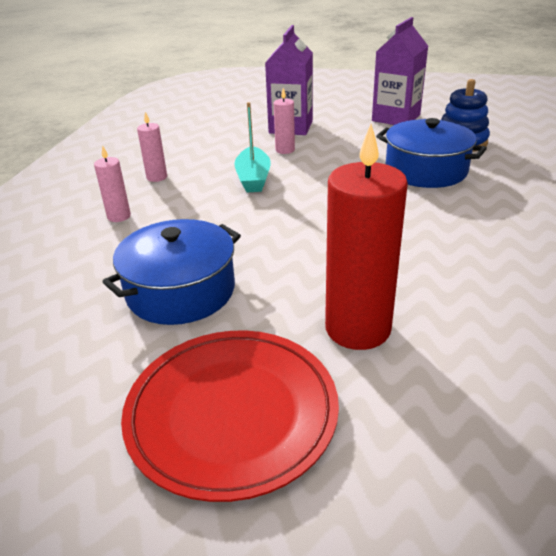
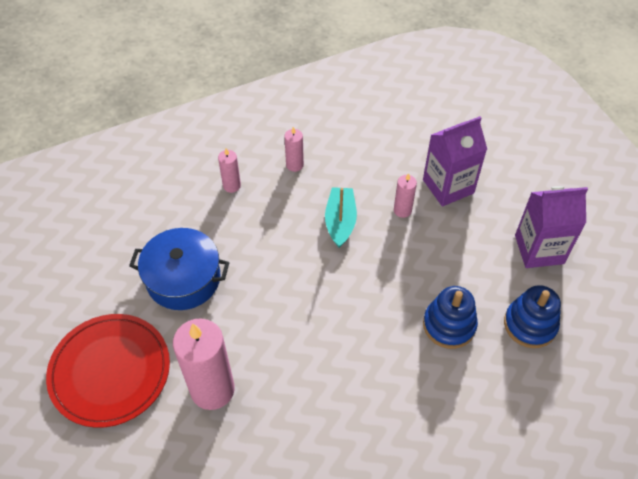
camera: 50 degrees right, 20 degrees up
(253, 178) = (340, 221): turquoise boat -> turquoise boat turned 135 degrees clockwise
(357, 328) = (212, 389): red candle -> pink candle
(426, 170) = (449, 325): blue pot -> blue stacking toy

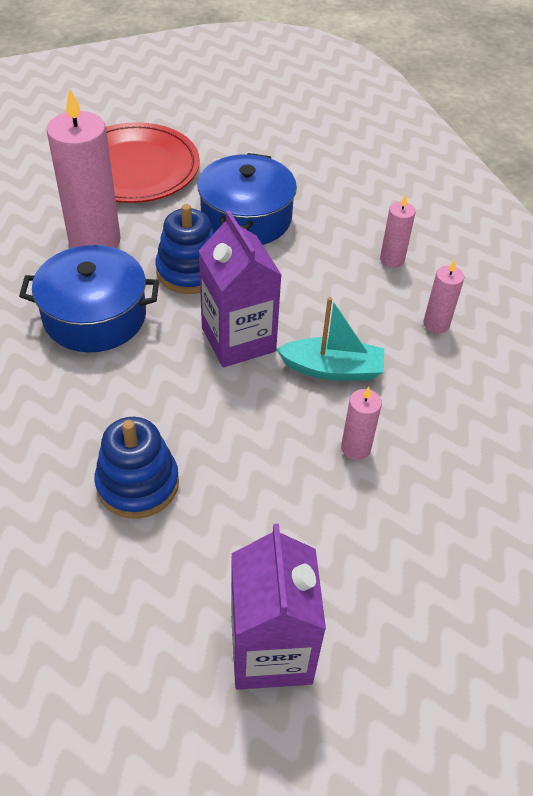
camera: 90 degrees right, 5 degrees down
(302, 374) = (95, 316): none -> blue pot
(448, 186) = (410, 520): purple carton -> purple carton (238, 340)
(530, 324) = (119, 601): blue stacking toy -> blue stacking toy (189, 271)

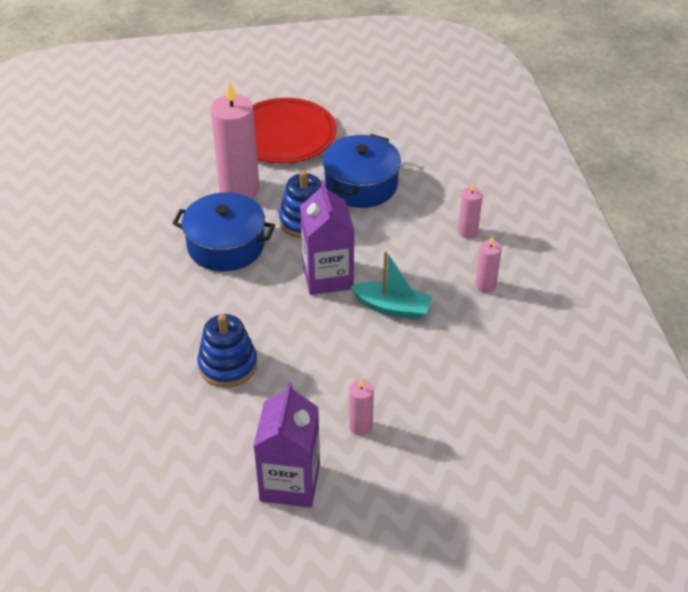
camera: 15 degrees right, 5 degrees down
(356, 448) = (391, 365): pink candle -> pink candle (360, 426)

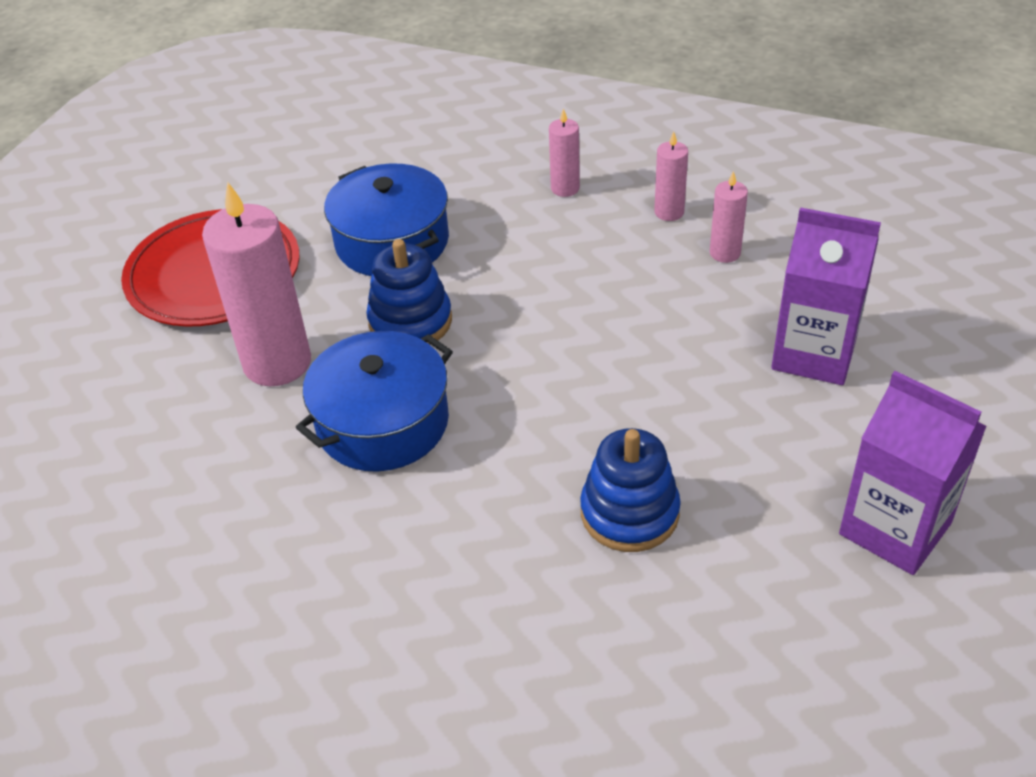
camera: 55 degrees left, 0 degrees up
(327, 277) = (538, 341): purple carton -> purple carton (814, 353)
(360, 426) = (834, 417): pink candle -> pink candle (725, 253)
(392, 307) = (644, 304): turquoise boat -> none

